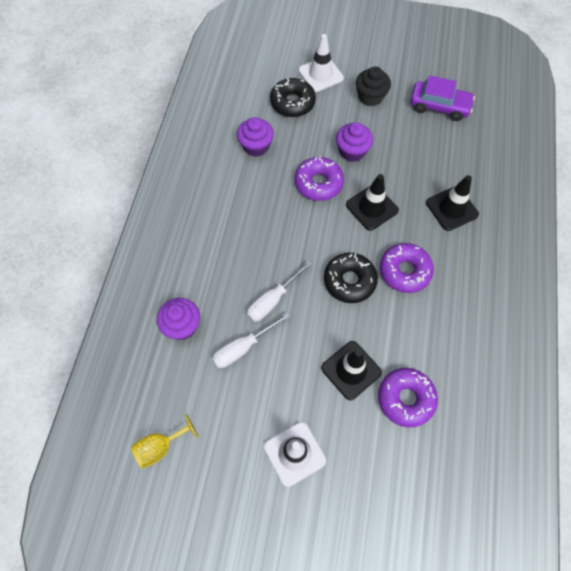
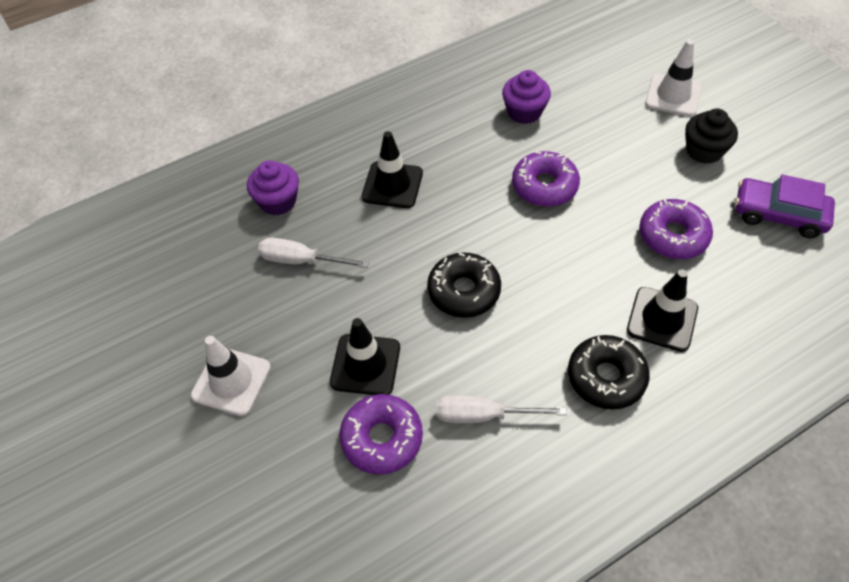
camera: 50 degrees right, 10 degrees down
(160, 446) = (148, 274): yellow goblet -> none
(273, 300) = (374, 246): white screwdriver -> white screwdriver (483, 415)
(292, 103) = (609, 100): black donut -> black donut (606, 377)
(352, 151) = (617, 184): purple cupcake -> none
(372, 207) = (571, 248): black traffic cone -> black traffic cone (392, 185)
(404, 271) = (531, 331): purple donut -> purple donut (673, 236)
(439, 106) = (778, 215): purple car -> purple car turned 135 degrees clockwise

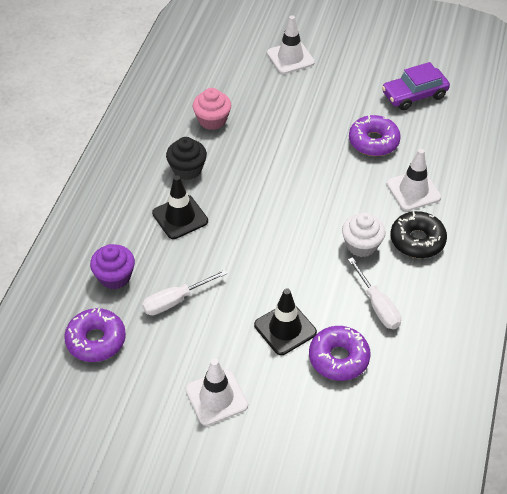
camera: 45 degrees left, 5 degrees down
(464, 291) = (294, 249): black donut -> none
(483, 415) = (377, 306): white screwdriver -> white screwdriver turned 75 degrees counterclockwise
(524, 112) = (212, 120): purple cupcake -> pink cupcake
(537, 337) = (361, 245): none -> white cupcake
(544, 186) = (274, 158): purple donut -> purple donut (96, 340)
(662, 319) = (413, 190): black traffic cone -> white traffic cone
(704, 151) = (341, 82): black cupcake -> black cupcake (187, 169)

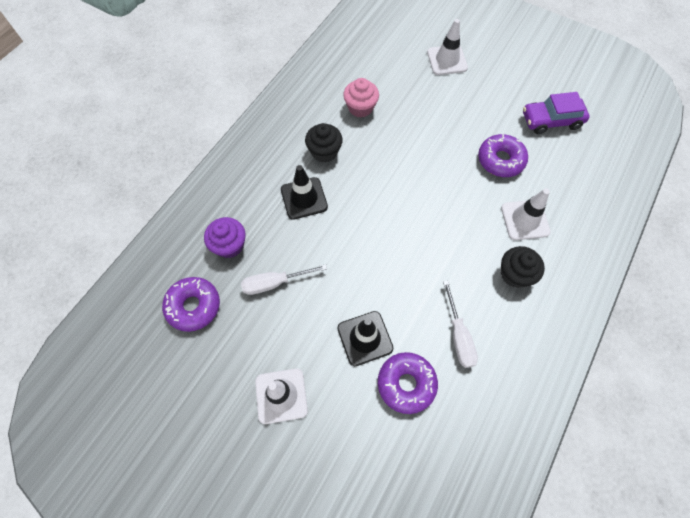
camera: 15 degrees right, 15 degrees up
(361, 245) = (460, 266): white cupcake -> none
(417, 240) = (515, 274): black donut -> black cupcake

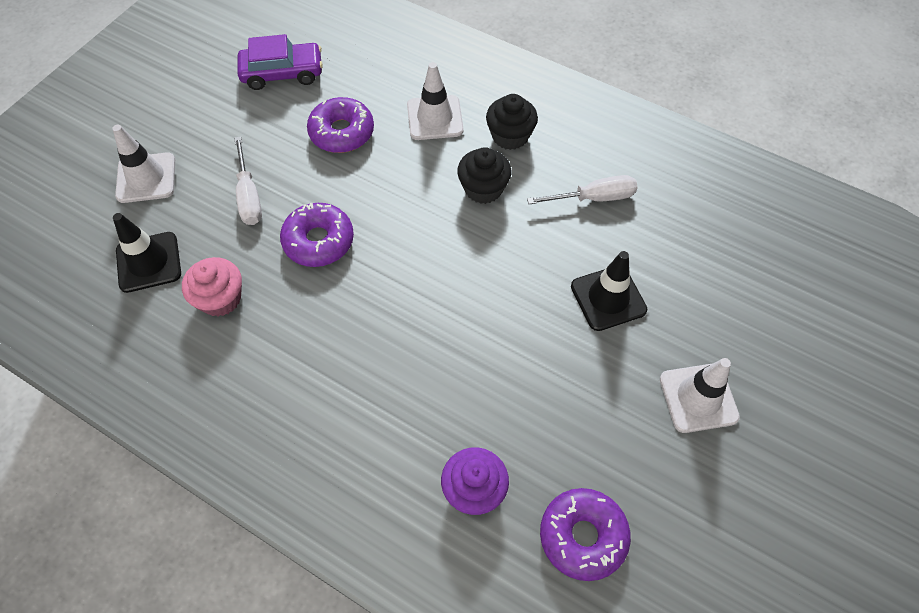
camera: 90 degrees left, 5 degrees down
(274, 283) = (536, 415): white screwdriver -> white screwdriver (249, 196)
(304, 198) = (390, 379): black traffic cone -> black traffic cone (149, 262)
(324, 152) = (303, 351): black cupcake -> black cupcake (483, 189)
(406, 384) = (660, 255): purple donut -> purple donut (318, 241)
(551, 120) = (282, 73): purple car -> purple car turned 90 degrees counterclockwise

